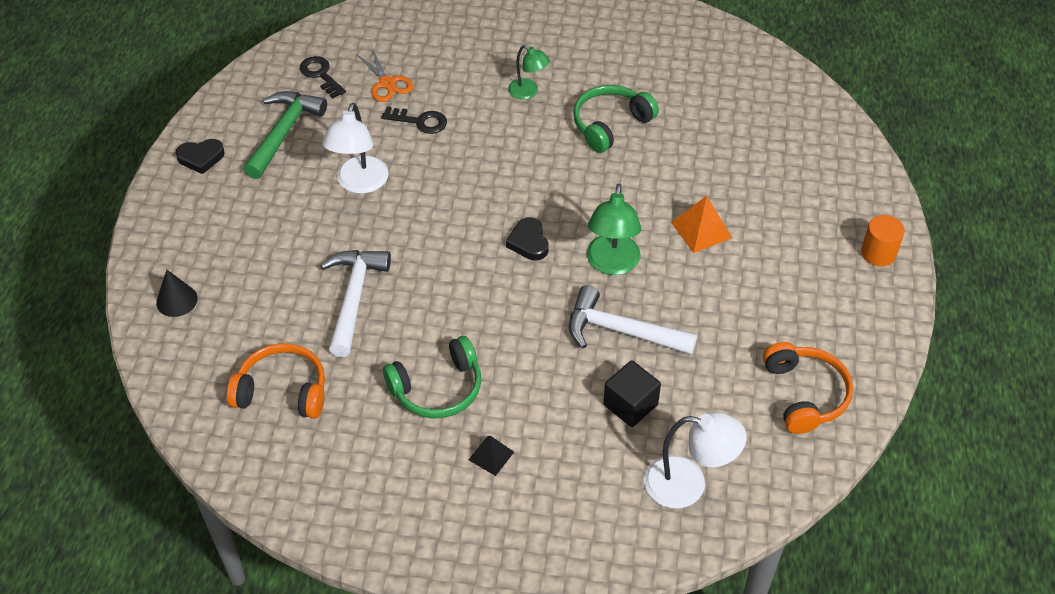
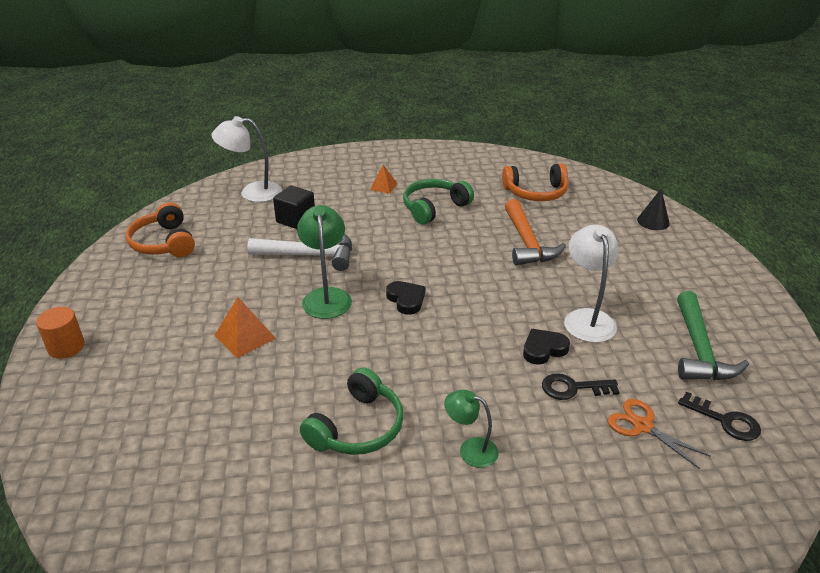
camera: 165 degrees right, 15 degrees down
(201, 158) = (749, 313): black heart -> black heart (543, 349)
(354, 298) = (527, 242): white hammer -> orange hammer
(491, 455) = (383, 186): black pyramid -> orange pyramid

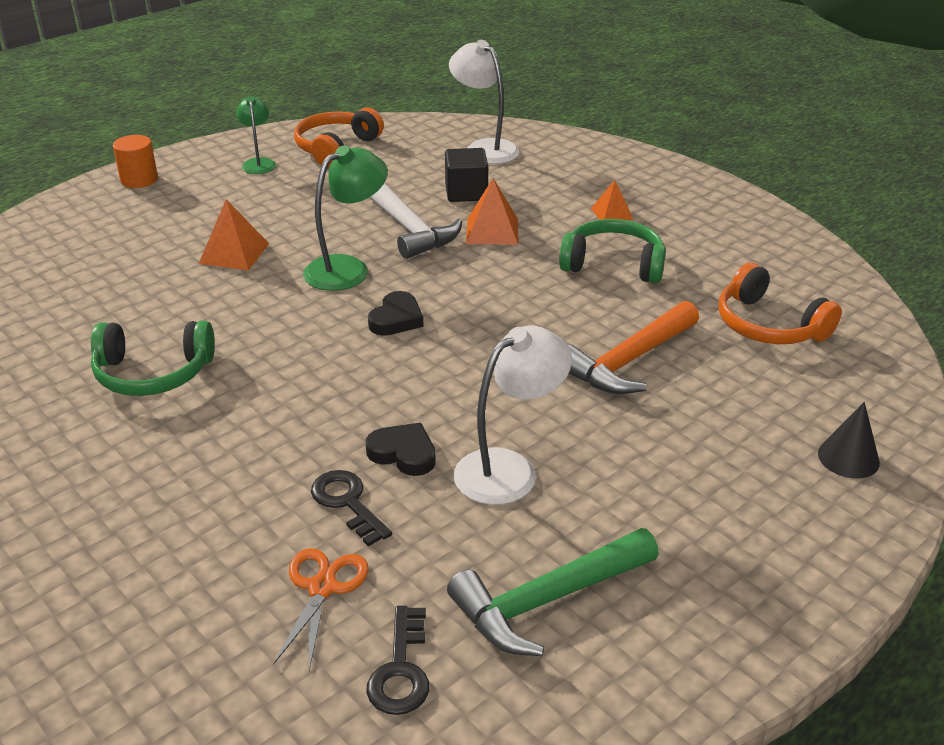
camera: 55 degrees right, 0 degrees up
(351, 229) = (492, 231): none -> orange pyramid
(470, 449) = (174, 460): green lamp -> green lamp (258, 163)

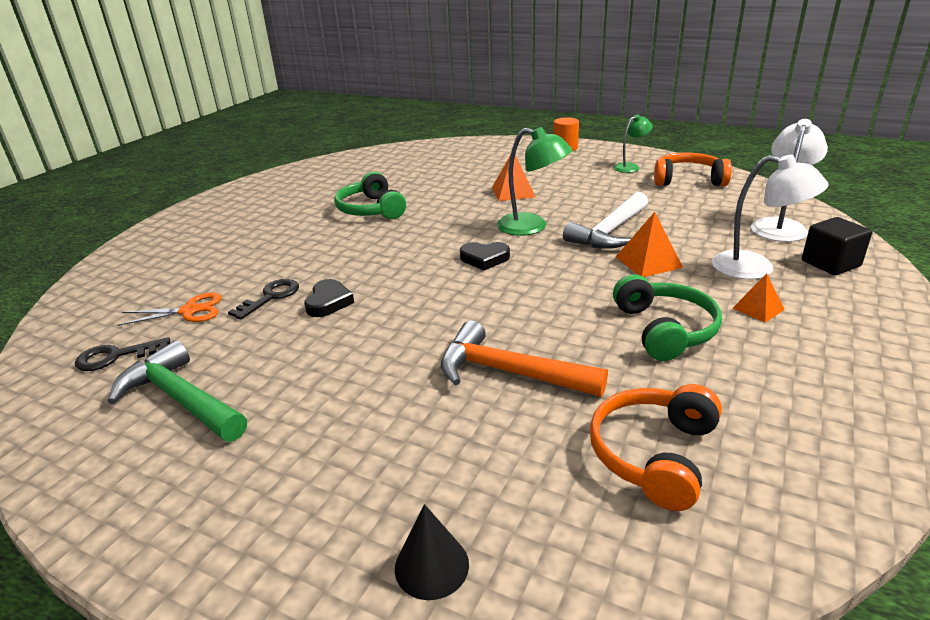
camera: 70 degrees right, 5 degrees down
(466, 192) = (694, 237): black cube -> black cube (830, 263)
(509, 469) = (327, 347): white lamp -> white lamp (756, 268)

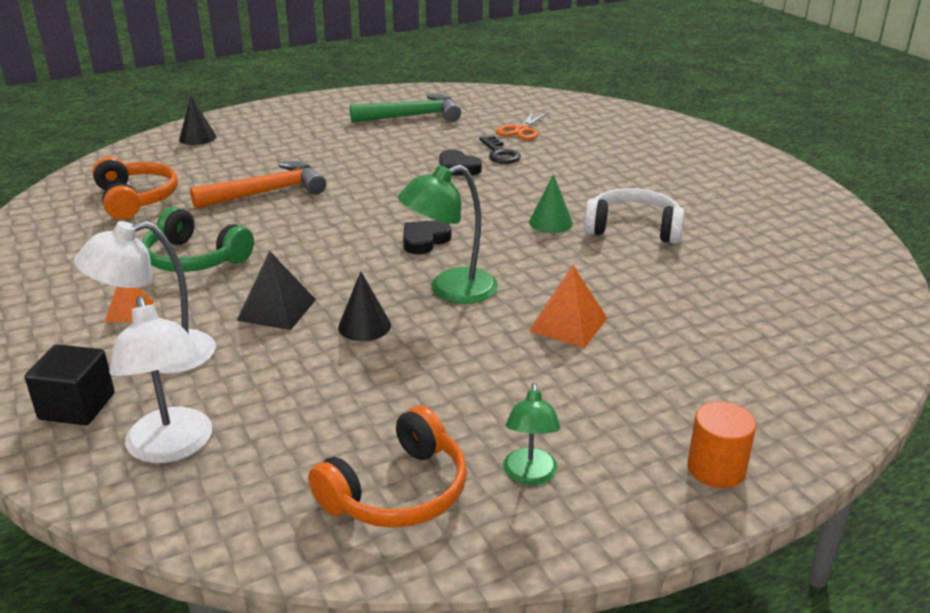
camera: 125 degrees right, 0 degrees up
(116, 356) = (491, 108): black key -> none
(371, 210) = (633, 228): green headphones -> white headphones
(395, 232) = (550, 222): none -> green cone
(610, 232) = (364, 326): white hammer -> black cone
(648, 262) = (277, 310): orange pyramid -> black pyramid

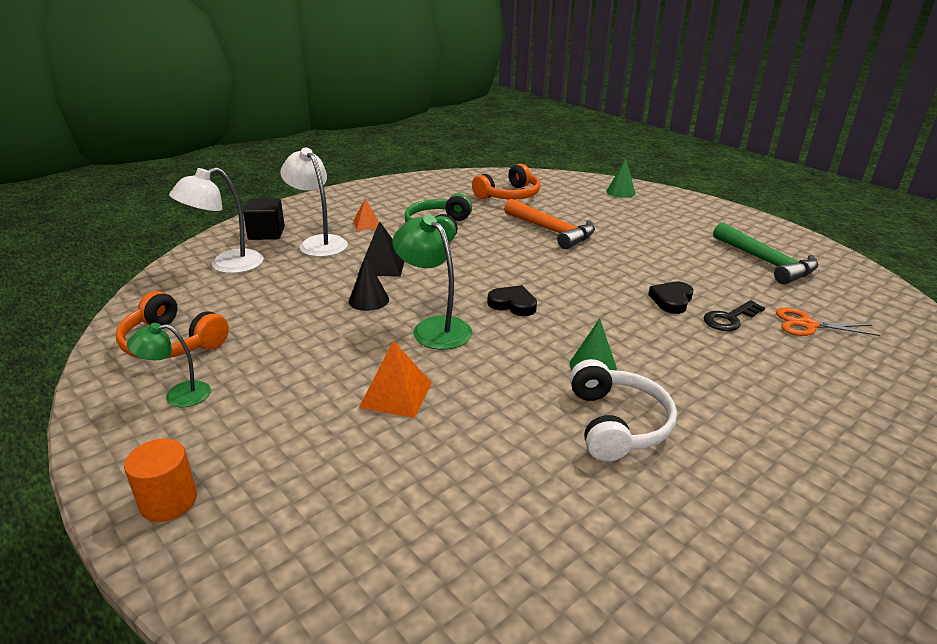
camera: 75 degrees right, 0 degrees up
(197, 138) = (620, 192): black cone -> green cone

